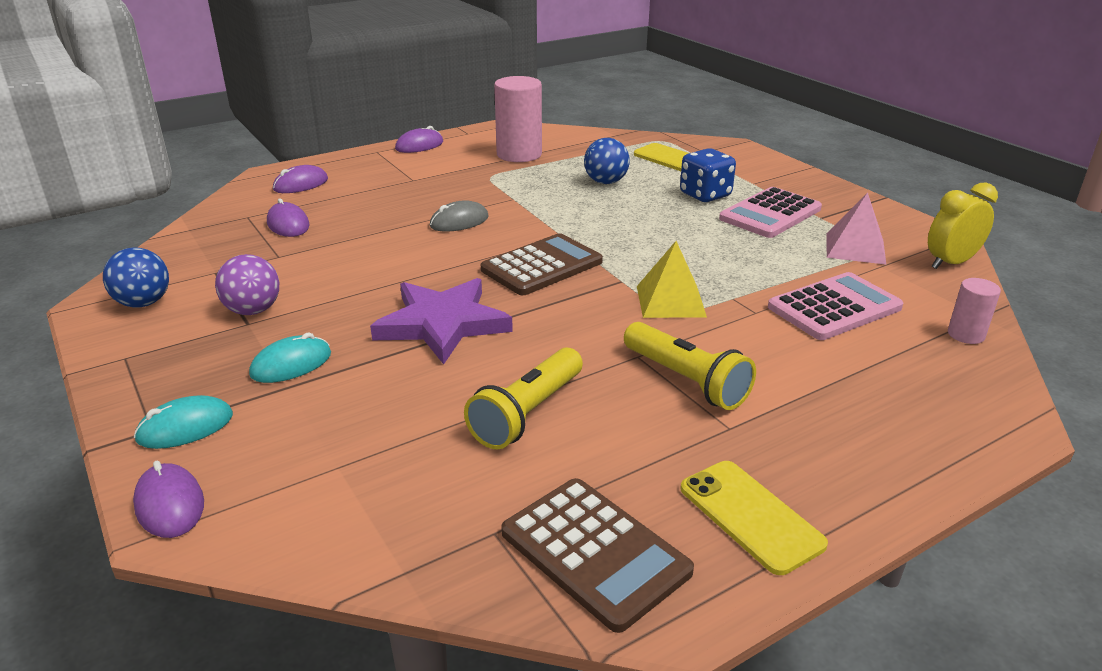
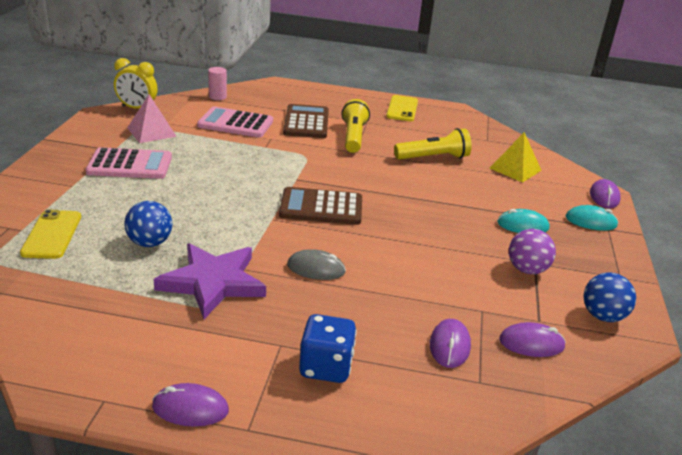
camera: 140 degrees left, 0 degrees up
(301, 184) = (391, 409): purple mouse -> purple mouse (531, 343)
(442, 324) = (423, 206): purple star -> purple star (213, 282)
(519, 154) = (135, 320): pink cylinder -> none
(595, 552) = (461, 124): brown calculator -> brown calculator (306, 122)
(670, 301) = (295, 159): yellow pyramid -> yellow pyramid (515, 169)
(705, 195) = (123, 195): blue dice -> blue dice (326, 367)

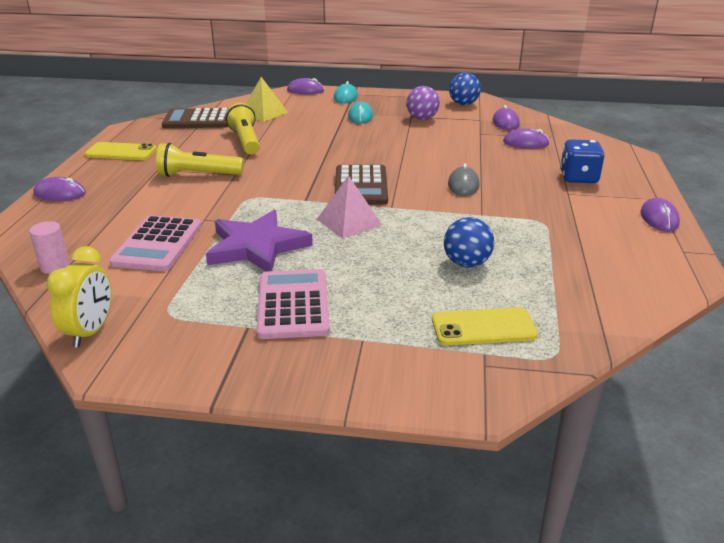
camera: 90 degrees left, 0 degrees up
(151, 132) = (184, 304): pink pyramid -> pink pyramid (349, 222)
(213, 282) = (511, 225): purple star -> purple star (257, 246)
(306, 122) = (156, 201): brown calculator -> brown calculator (198, 120)
(324, 93) = (60, 193): none -> purple mouse

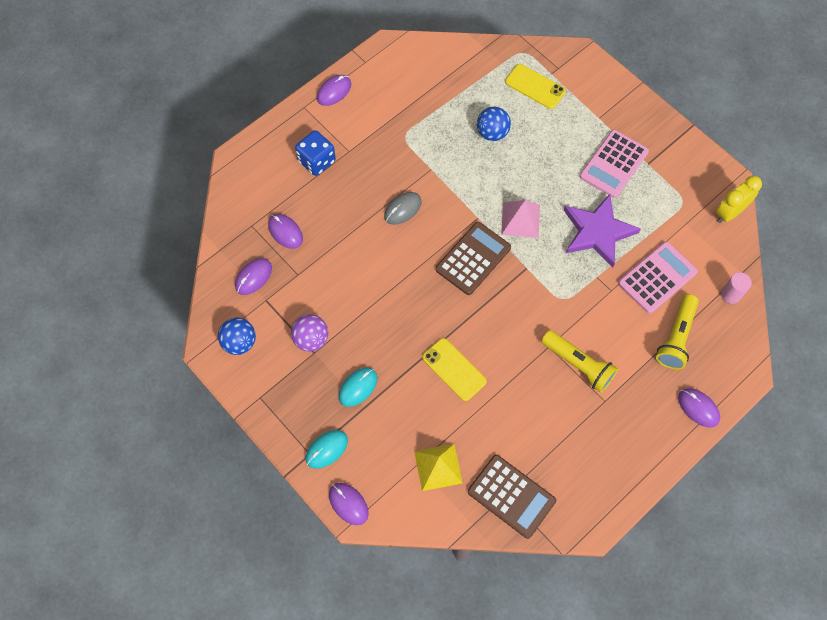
camera: 140 degrees left, 35 degrees up
(121, 152) = (619, 463): yellow phone -> yellow phone (454, 369)
(245, 141) = (500, 407): yellow flashlight -> yellow flashlight (676, 337)

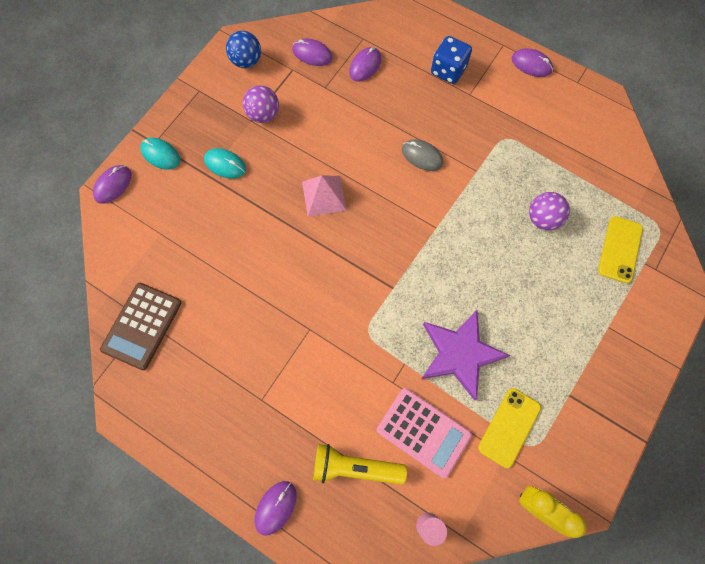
camera: 75 degrees right, 5 degrees up
(438, 467) = (160, 252): yellow pyramid -> none
(454, 369) = (262, 243): yellow phone -> yellow phone (509, 427)
(473, 258) = (387, 233): brown calculator -> none
(492, 133) = (542, 219): blue ball -> purple ball
(520, 219) = (448, 270): pink pyramid -> pink pyramid (324, 196)
(578, 365) = (296, 364): yellow flashlight -> none
(614, 164) = (553, 355): pink calculator -> none

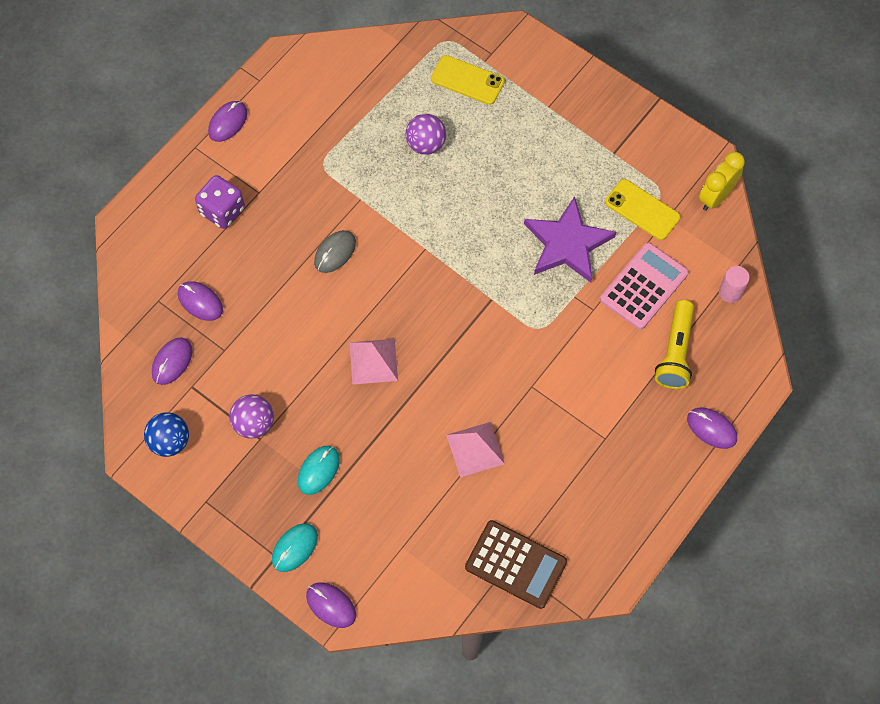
camera: 85 degrees left, 5 degrees down
(247, 284) = (475, 449): none -> pink pyramid
(448, 71) = (222, 211): blue dice -> purple dice

